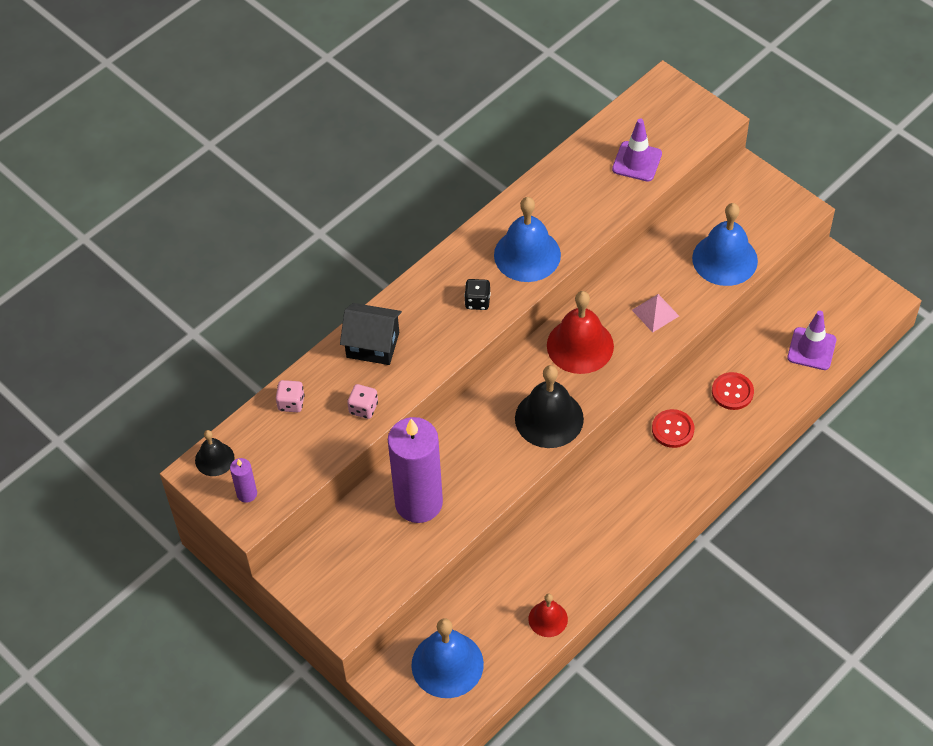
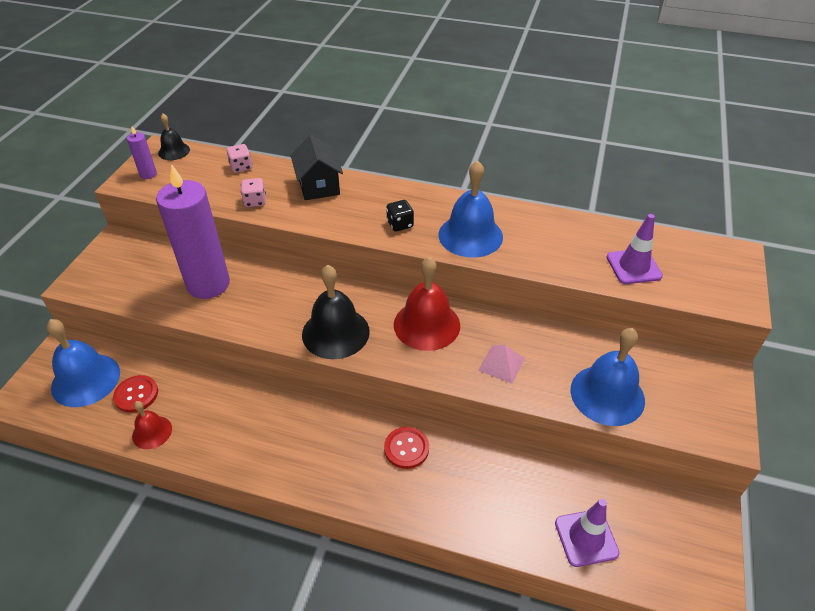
camera: 60 degrees right, 10 degrees down
(732, 392) = (481, 483): red button -> red button (136, 395)

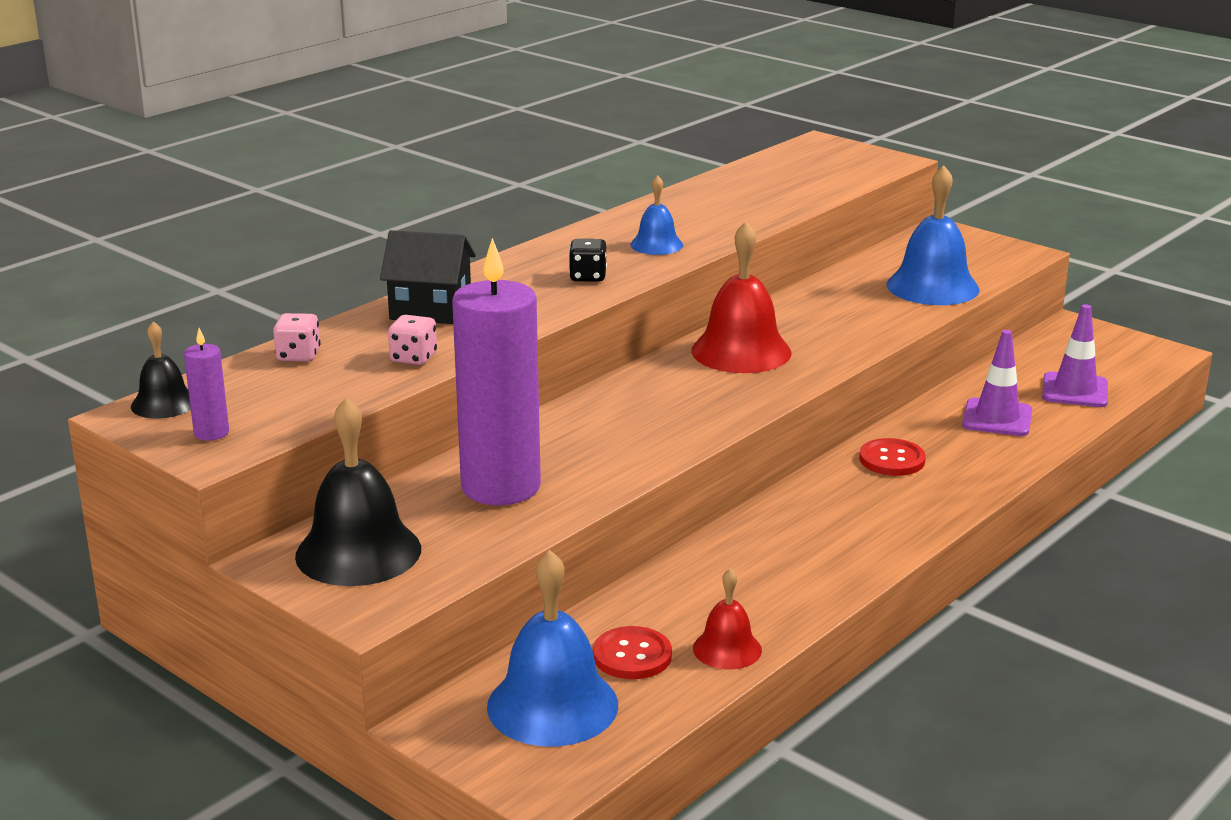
camera: 65 degrees left, 20 degrees down
(335, 332) = (704, 409): black bell -> black bell (358, 552)
(470, 235) = (656, 245): blue bell -> blue bell, size x0.55
(501, 364) = (846, 325): pink pyramid -> none
(633, 266) = (797, 185): purple traffic cone -> purple traffic cone (997, 418)

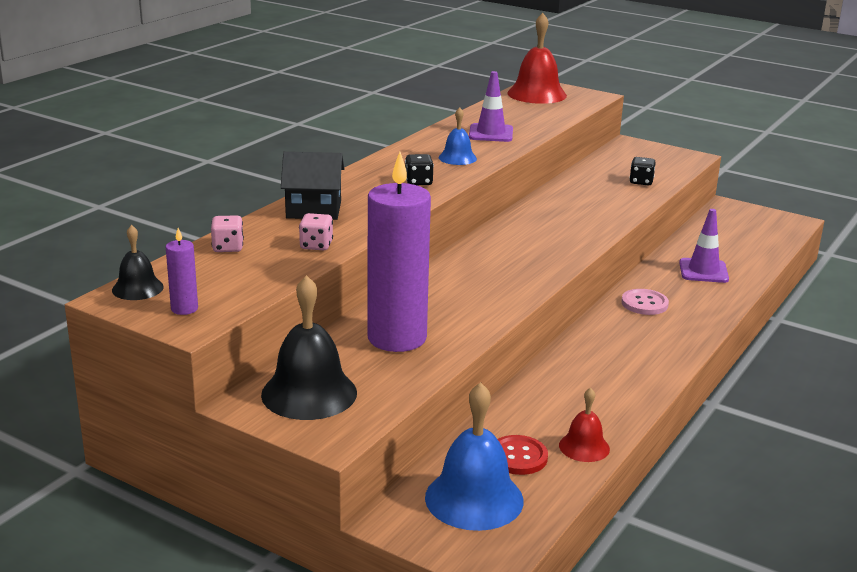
camera: 10 degrees left, 0 degrees up
(741, 351) = (529, 232): red bell -> red bell (537, 94)
(892, 460) = (644, 303): red button -> pink button
(932, 287) = (641, 182): blue bell -> black dice
(1075, 390) = (747, 250): purple traffic cone -> purple traffic cone (491, 133)

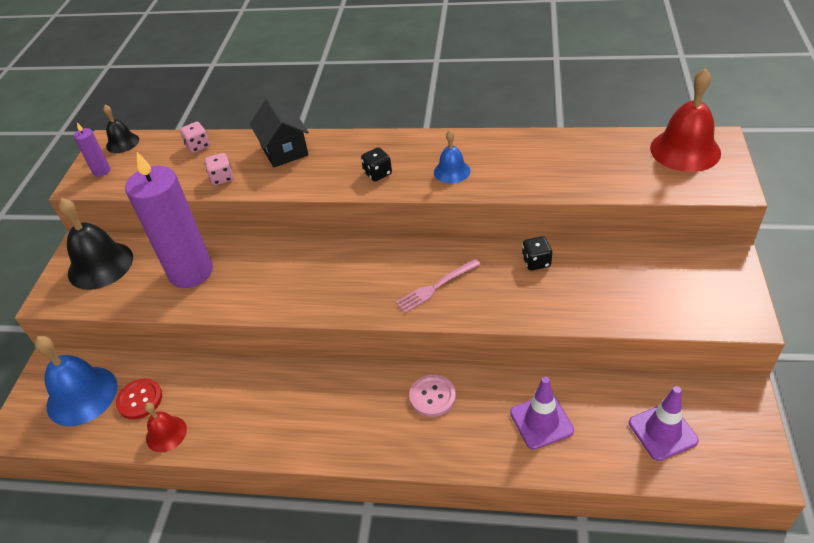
camera: 70 degrees right, 20 degrees up
(491, 133) = (534, 165): purple traffic cone -> purple traffic cone (662, 431)
(557, 234) = (435, 287): none -> pink fork
(641, 182) = (621, 302): black dice -> black dice (536, 262)

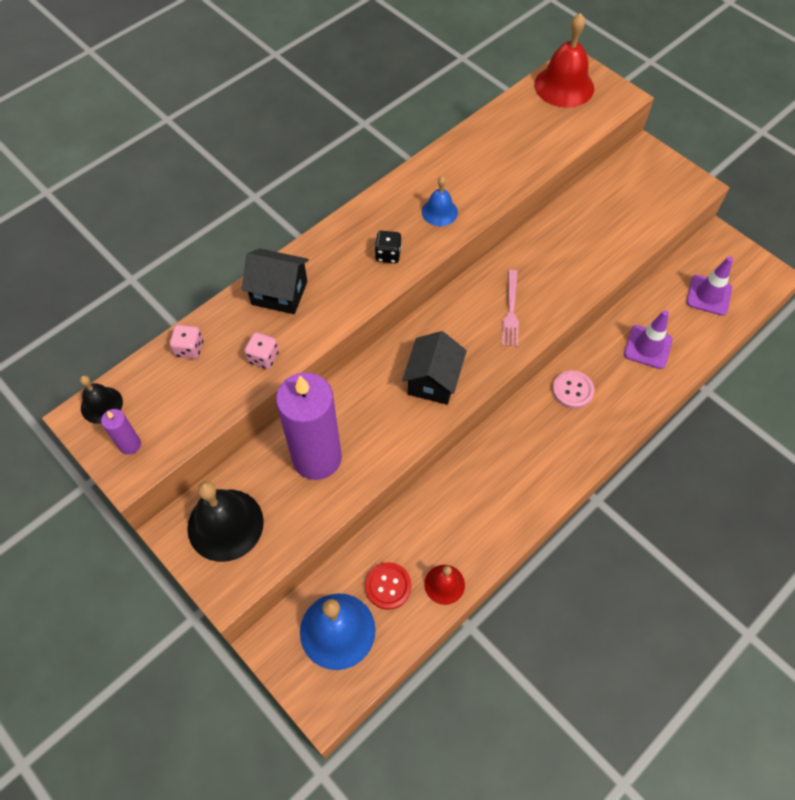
camera: 55 degrees left, 15 degrees up
(318, 286) = (433, 380): none -> black house
(536, 262) = (547, 241): black dice -> none

